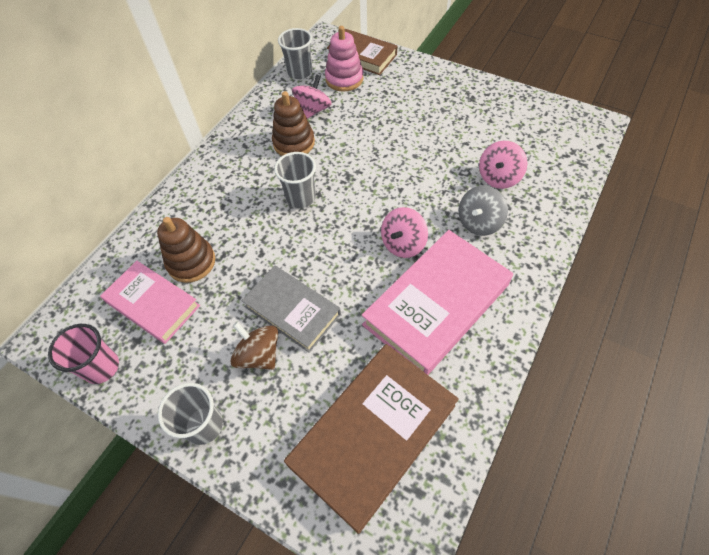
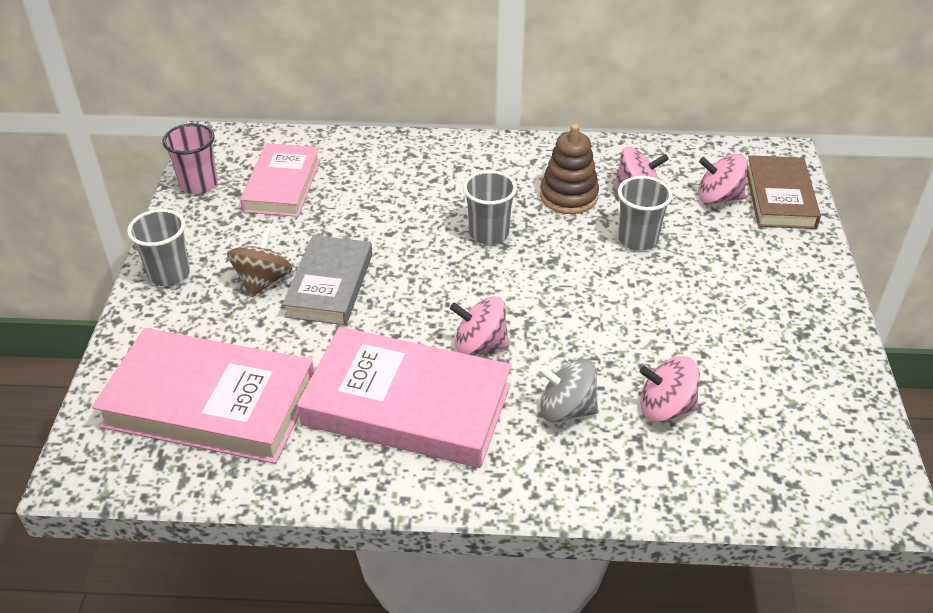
camera: 60 degrees right, 15 degrees down
(191, 262) = (347, 189): brown stacking toy -> none
(299, 72) = (693, 156): grey cup -> grey cup (637, 239)
(344, 79) = (718, 197): pink stacking toy -> pink spinning top
(373, 435) = (210, 403): brown book -> pink book

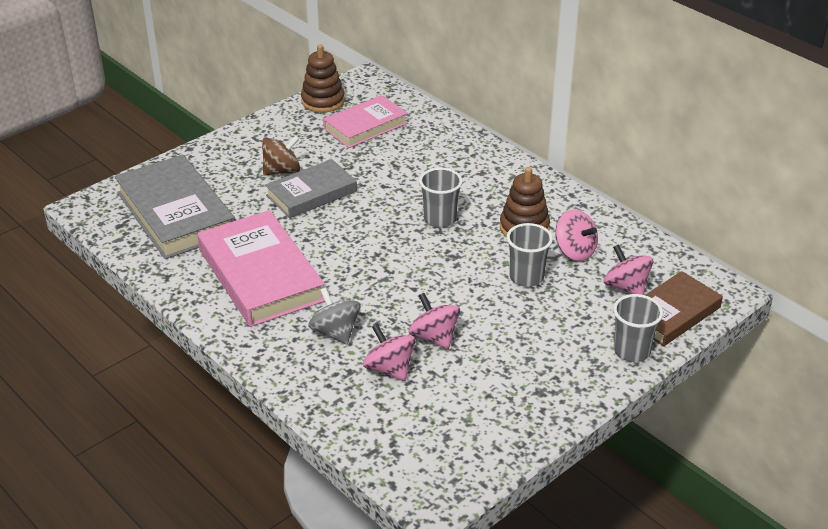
camera: 45 degrees right, 5 degrees down
(169, 274) = (243, 140): grey cup -> grey cup (632, 351)
(199, 184) = (323, 101): pink cup -> brown stacking toy
(210, 403) = (176, 213): pink book -> grey book
(480, 345) = (341, 272): pink spinning top -> pink spinning top (434, 337)

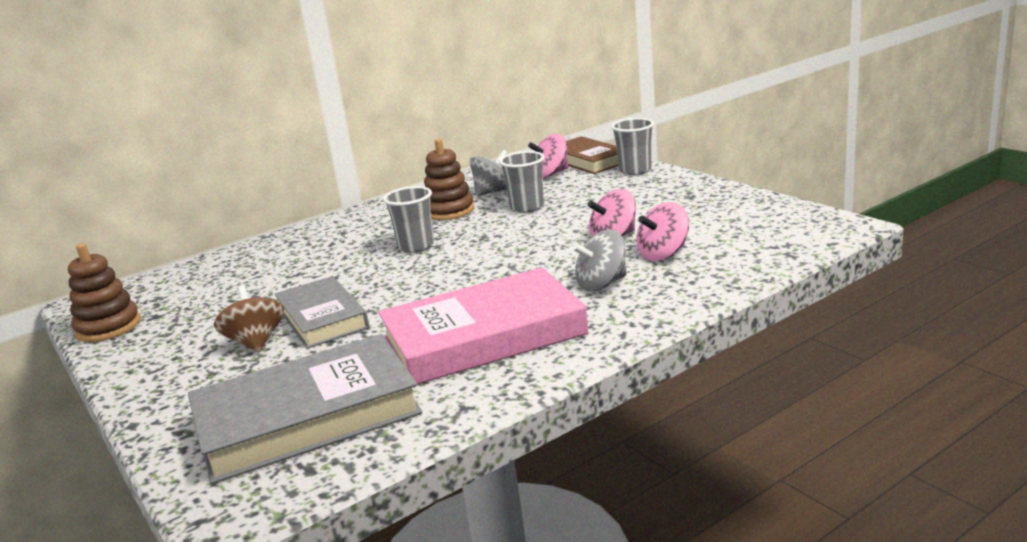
camera: 80 degrees left, 15 degrees down
(365, 126) = (197, 296): pink book -> none
(575, 251) = (493, 192): pink spinning top -> grey spinning top

